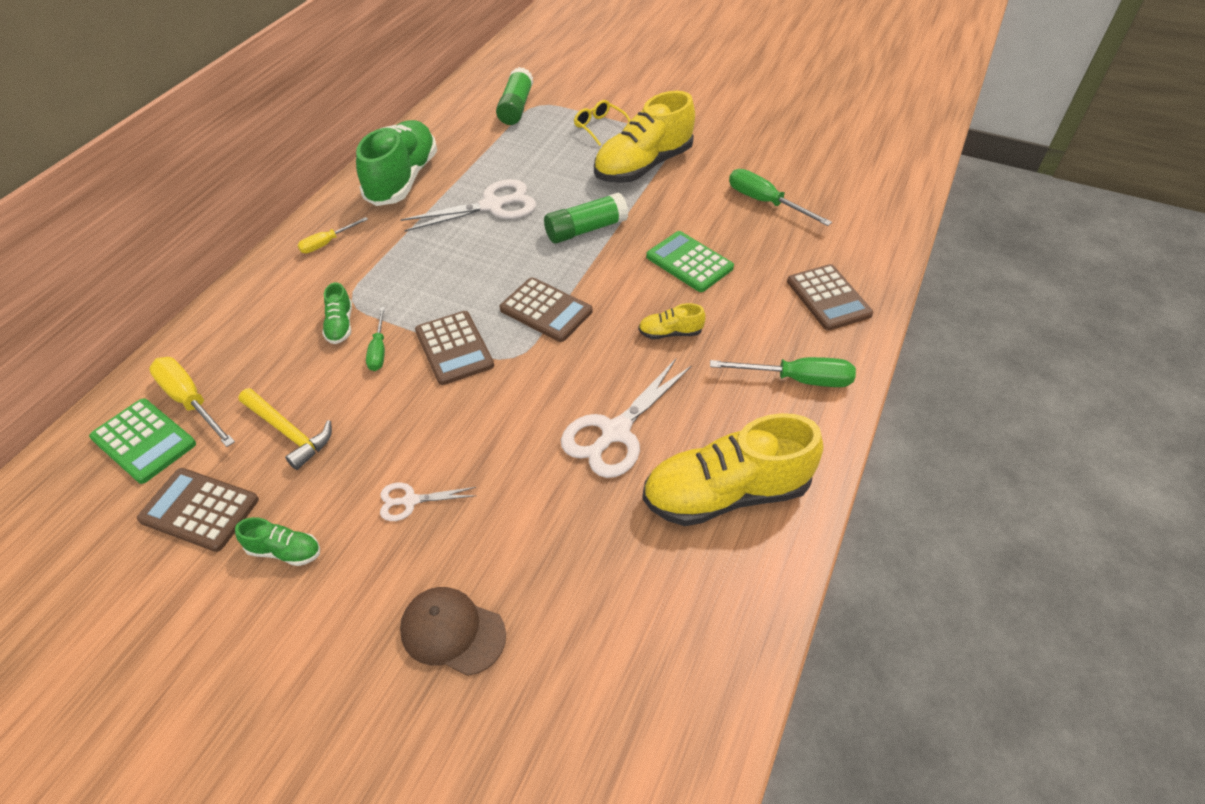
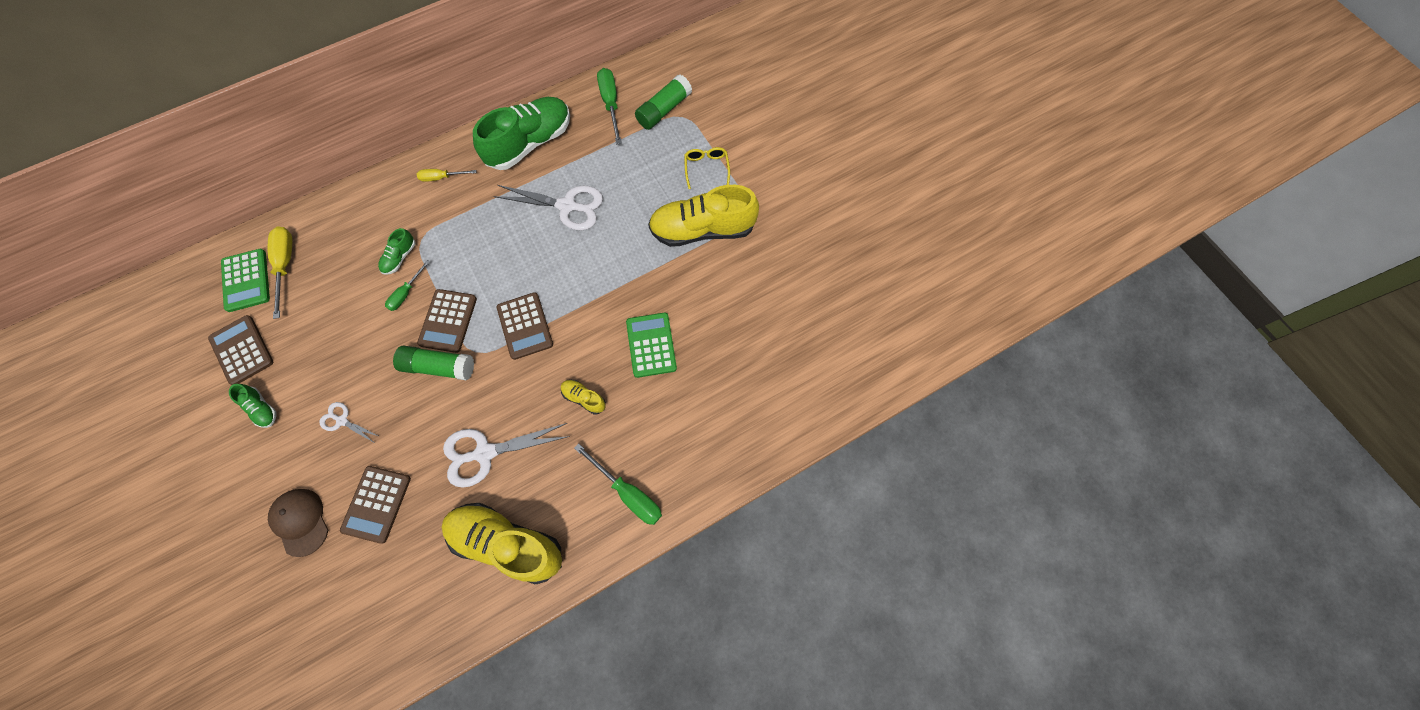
camera: 35 degrees right, 20 degrees up
(289, 432) = (317, 325): yellow hammer -> none
(585, 229) = (609, 269): green glue stick -> green glue stick (438, 366)
(765, 202) = (757, 322): green screwdriver -> green screwdriver (610, 104)
(828, 298) = (715, 441): brown calculator -> brown calculator (377, 504)

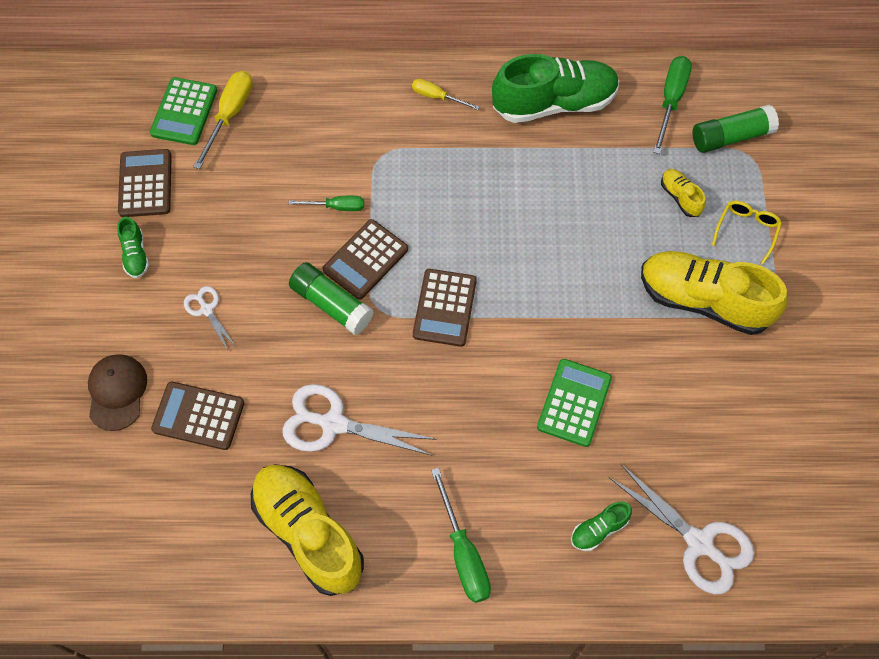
camera: 30 degrees right, 5 degrees down
(377, 504) = (198, 416): brown calculator -> brown calculator turned 60 degrees clockwise
(400, 257) = (349, 164): green shoe -> green shoe (599, 529)
(406, 293) = (336, 207): green screwdriver -> green screwdriver turned 150 degrees counterclockwise
(567, 206) = (559, 196): white scissors -> white scissors (699, 543)
(584, 398) = (468, 422): yellow shoe -> yellow shoe (680, 197)

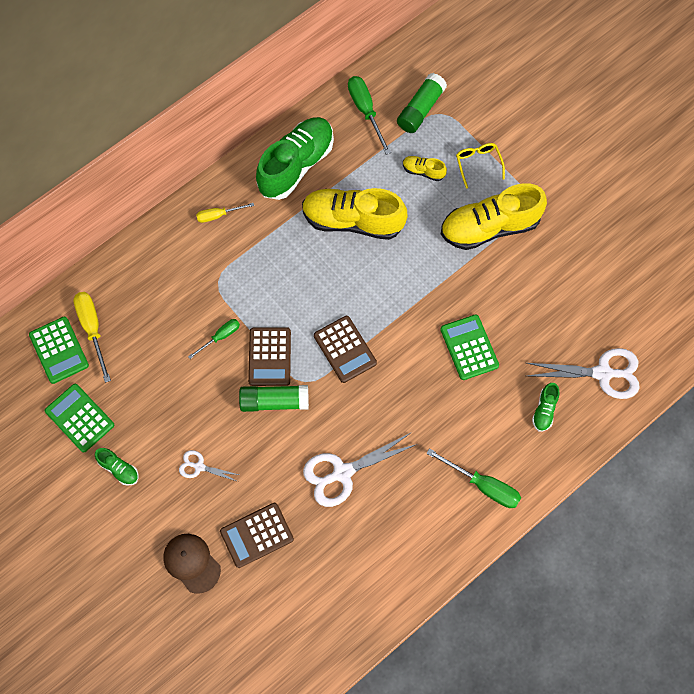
camera: 40 degrees left, 5 degrees up
(145, 183) = (79, 418): brown calculator -> green calculator
(308, 533) = (386, 548): yellow shoe -> yellow shoe (353, 221)

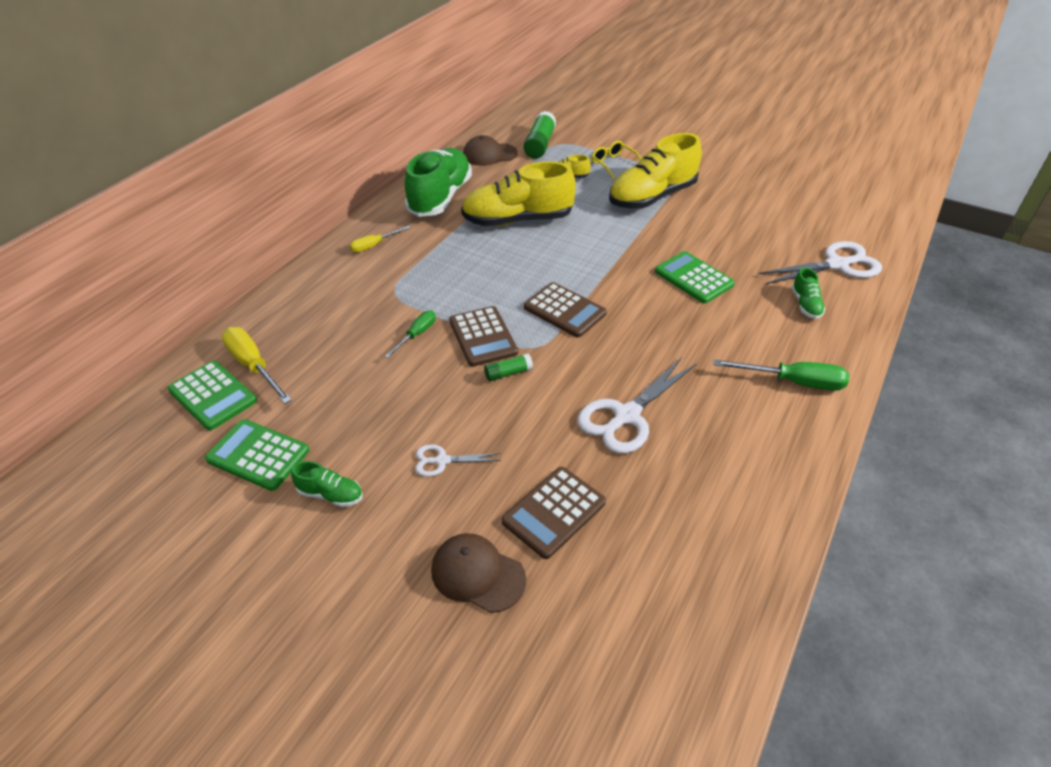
camera: 20 degrees left, 25 degrees down
(274, 401) = (508, 373): green glue stick -> green glue stick, size x0.54
(365, 111) = (489, 154): green screwdriver -> brown cap

